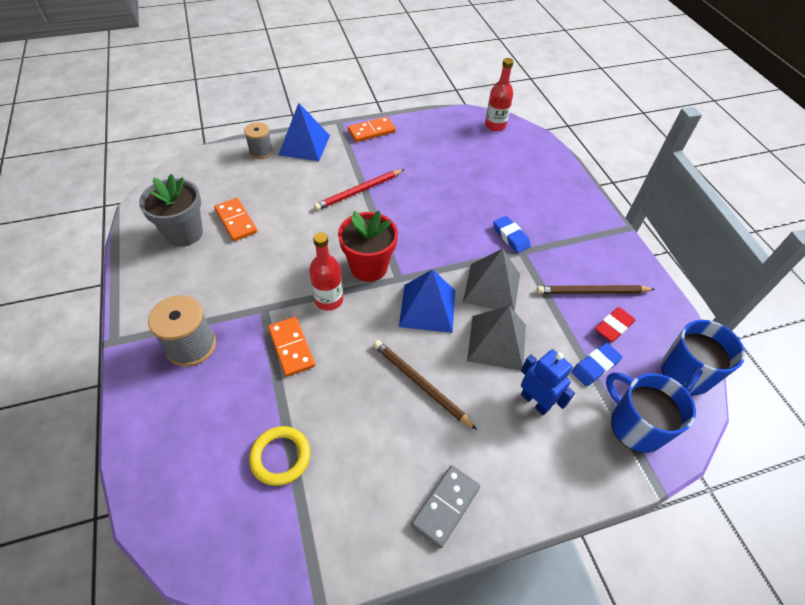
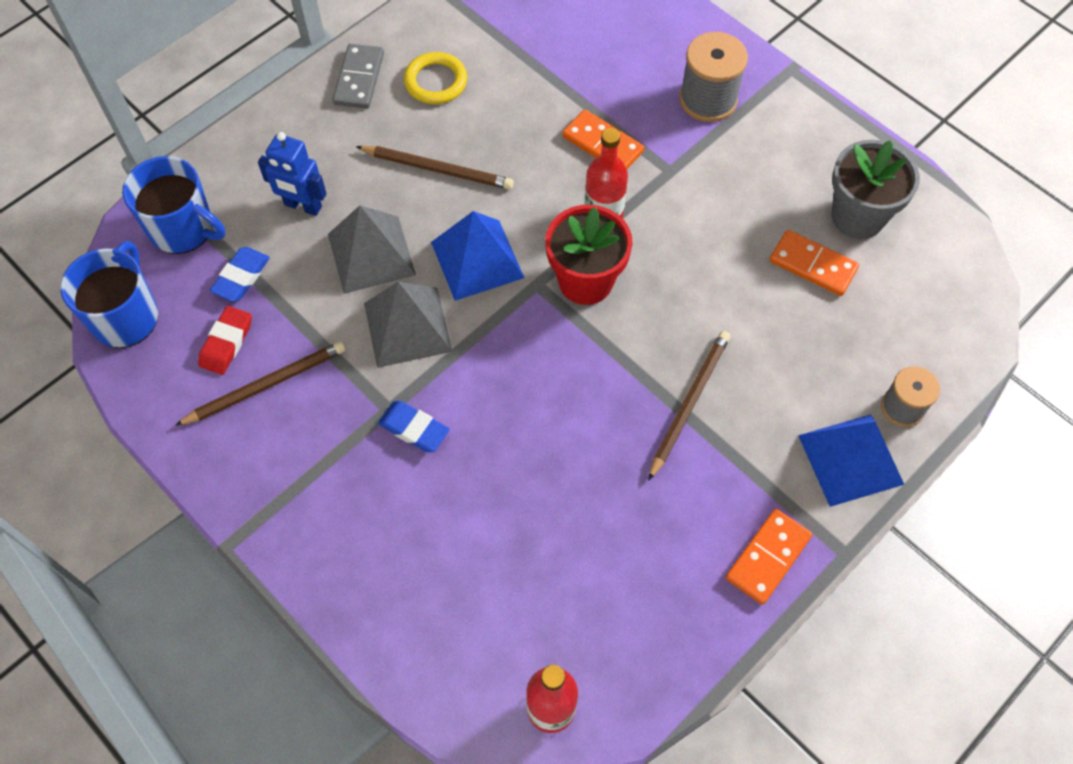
camera: 155 degrees right, 10 degrees up
(280, 457) = (534, 51): yellow ring -> yellow ring (436, 81)
(359, 191) = (689, 403): red pencil -> brown pencil

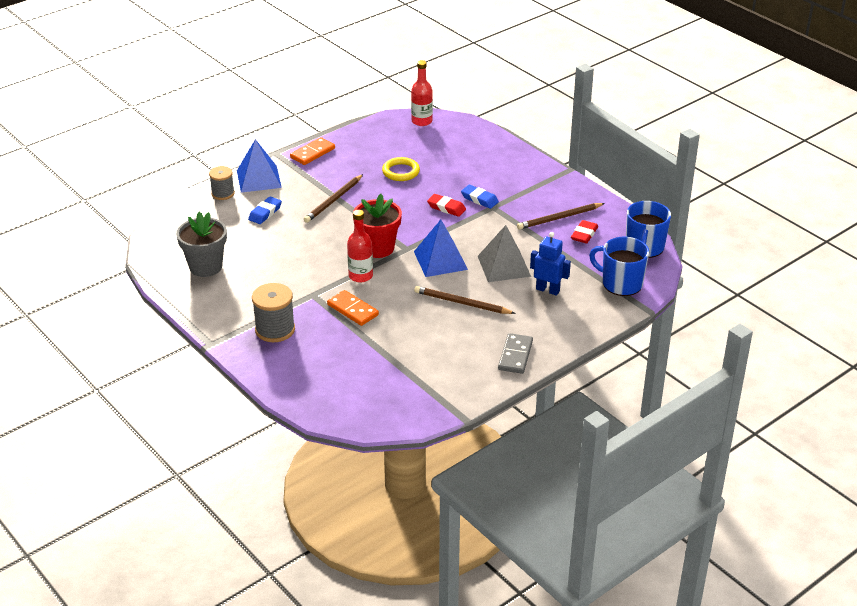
camera: 175 degrees left, 25 degrees down
(241, 277) = (580, 260): blue eraser -> blue eraser (265, 213)
(407, 327) = (482, 235): grey pyramid -> none
(436, 81) = (461, 351): yellow ring -> yellow ring (401, 172)
(475, 398) = (446, 208): none -> red eraser
(812, 265) = (243, 247): orange domino -> none

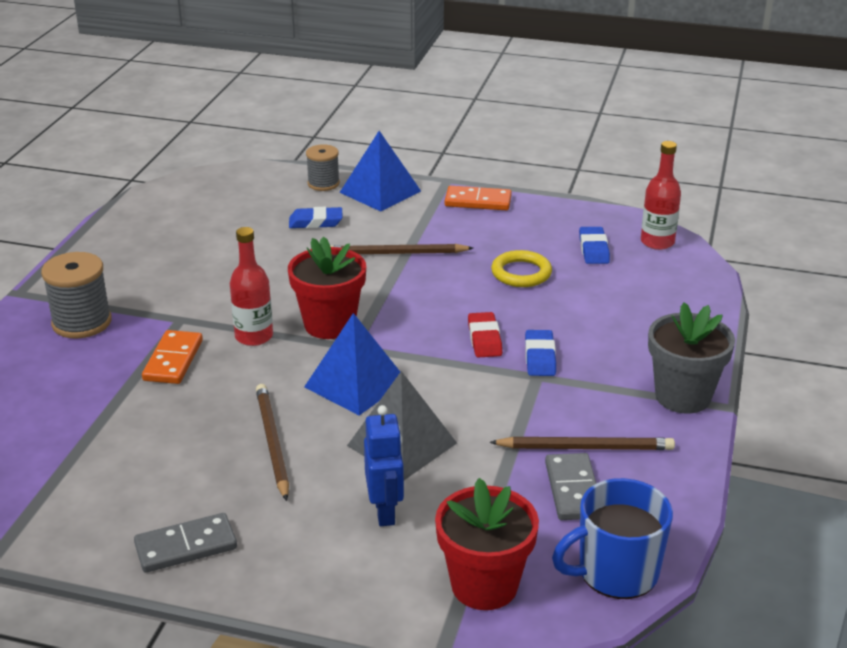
camera: 55 degrees right, 5 degrees down
(205, 267) = (168, 230): grey flower pot -> grey flower pot (683, 396)
(405, 141) = (593, 249): none -> blue eraser
(559, 218) = (585, 447): brown pencil -> brown pencil turned 150 degrees clockwise
(584, 234) = (573, 490): red eraser -> grey domino
(621, 283) = (484, 585): blue mug -> red flower pot

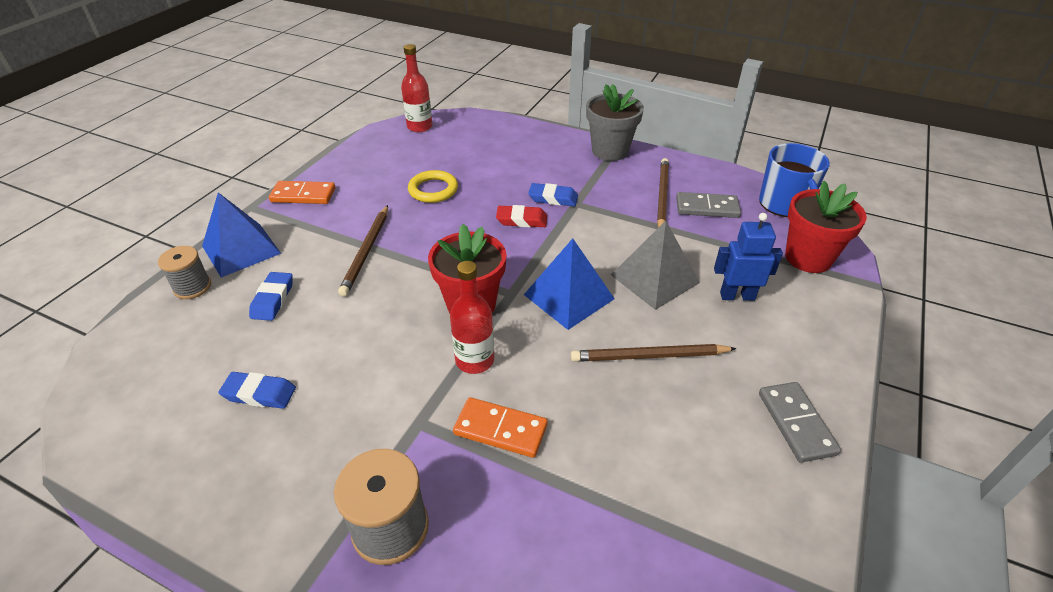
camera: 80 degrees left, 10 degrees up
(478, 201) = (303, 195): orange domino -> orange domino turned 75 degrees clockwise
(593, 249) = (415, 153): blue eraser -> blue eraser (259, 394)

